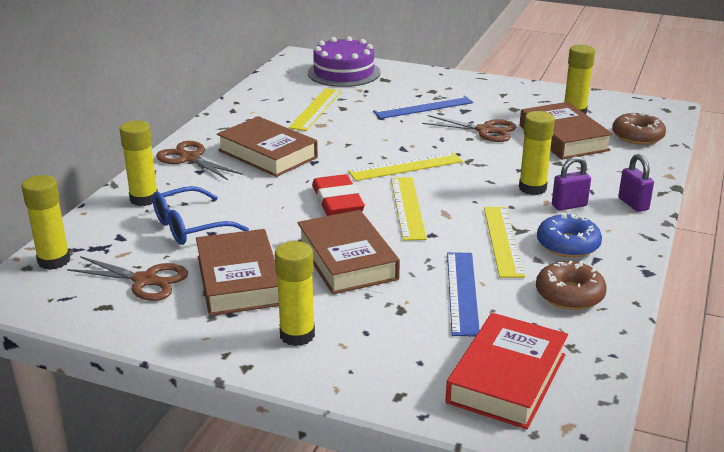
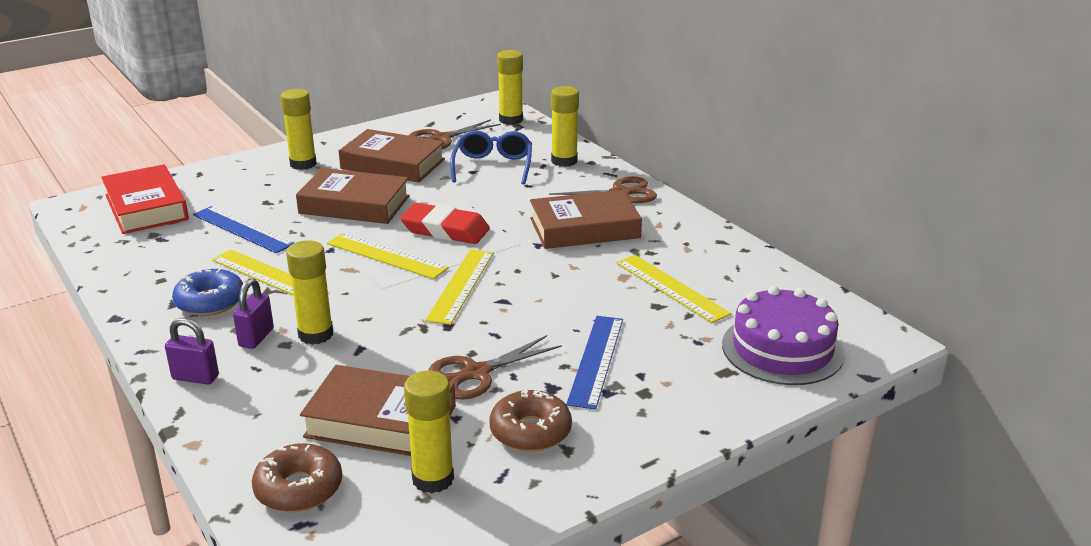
camera: 125 degrees right, 0 degrees up
(569, 295) = (162, 267): brown donut -> brown donut (530, 431)

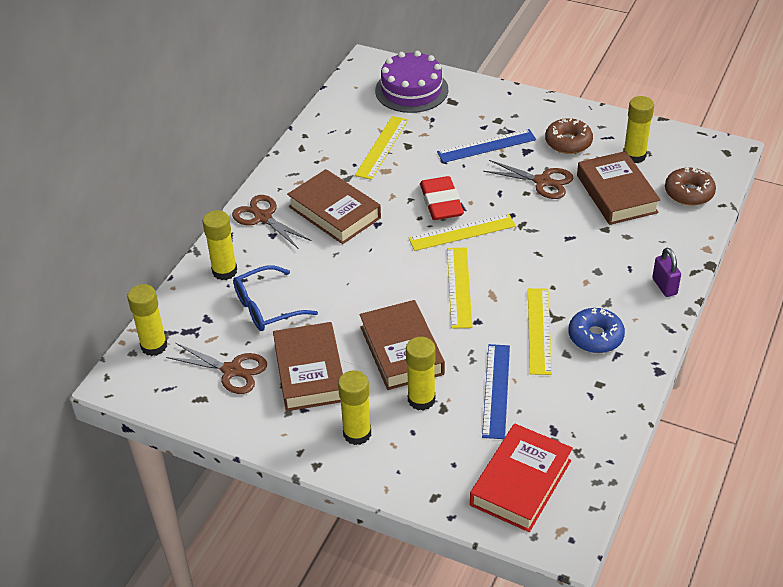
camera: 120 degrees left, 15 degrees up
(256, 338) = (605, 287): purple padlock -> none
(316, 334) = (575, 264): yellow glue stick -> yellow glue stick (421, 399)
(445, 230) = (396, 278): red eraser -> red eraser (441, 202)

